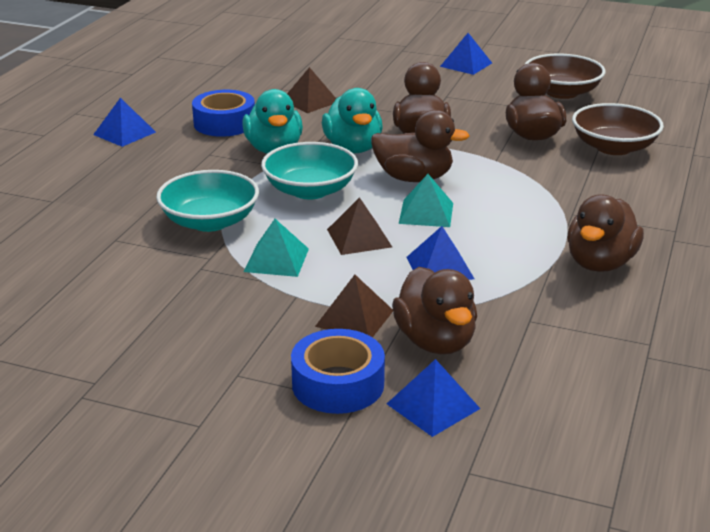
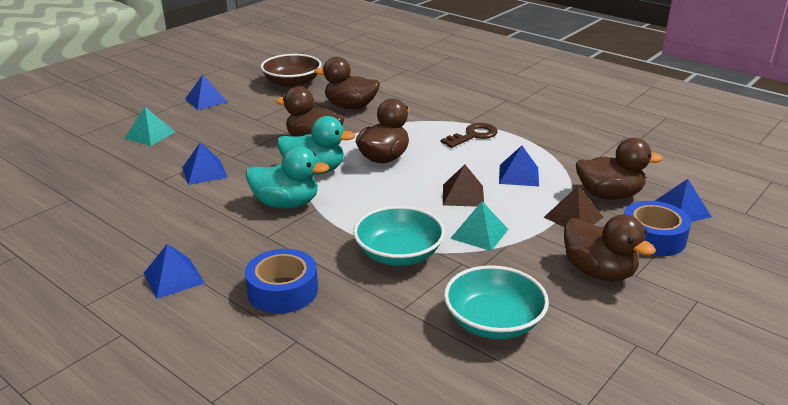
camera: 70 degrees left, 0 degrees up
(224, 123) = (208, 219): blue tape -> blue tape (282, 290)
(310, 101) = (204, 172): brown pyramid -> blue pyramid
(310, 190) = (374, 201): turquoise bowl -> turquoise bowl (493, 322)
(426, 213) = (440, 164): turquoise pyramid -> turquoise pyramid (150, 135)
(527, 222) = (473, 135): none -> brown key
(600, 263) = (534, 127): brown duck -> brown duck (599, 272)
(613, 147) = (389, 89): brown bowl -> none

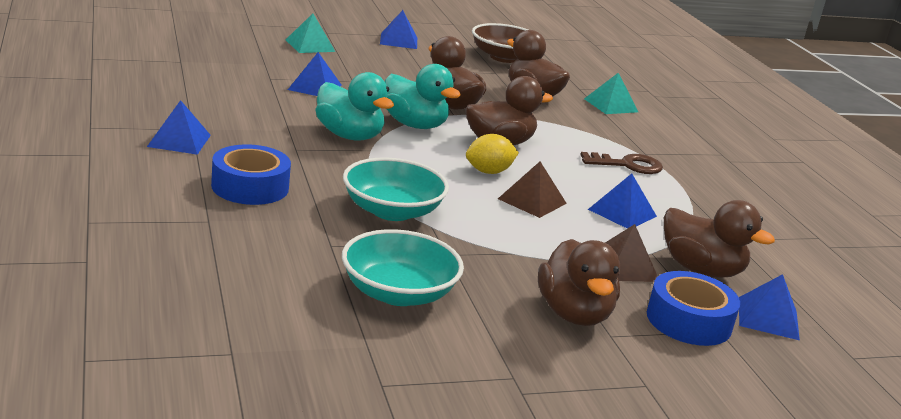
camera: 30 degrees right, 5 degrees down
(409, 185) = (488, 172): none -> yellow lemon
(479, 233) = (497, 233): turquoise pyramid -> turquoise pyramid (611, 105)

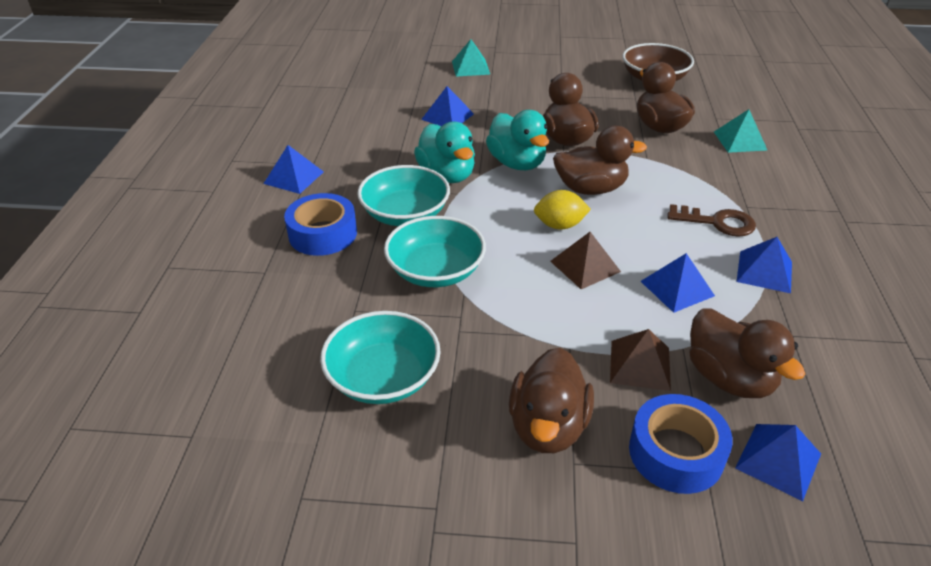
camera: 25 degrees right, 15 degrees up
(328, 168) = (405, 214): none -> turquoise bowl
(398, 40) = (558, 60): blue pyramid -> blue pyramid (764, 271)

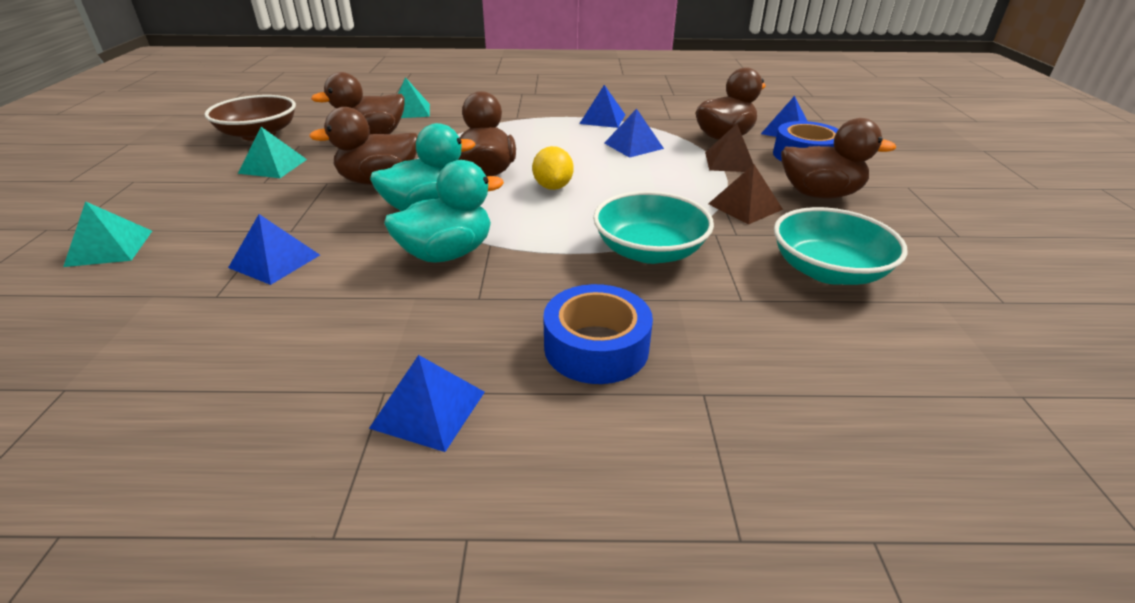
camera: 95 degrees left, 5 degrees down
(405, 214) = (539, 279): turquoise bowl -> none
(585, 266) = (616, 177): brown pyramid -> brown pyramid (745, 206)
(590, 94) = (273, 166): none -> turquoise pyramid
(717, 222) = (541, 127): brown key -> none

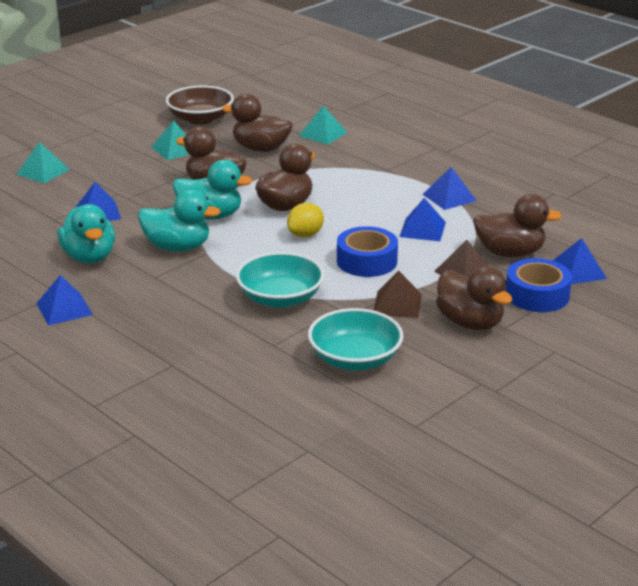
camera: 45 degrees right, 5 degrees down
(349, 318) = (89, 257): none -> turquoise duck
(596, 347) = (164, 324): blue tape -> blue tape (367, 261)

